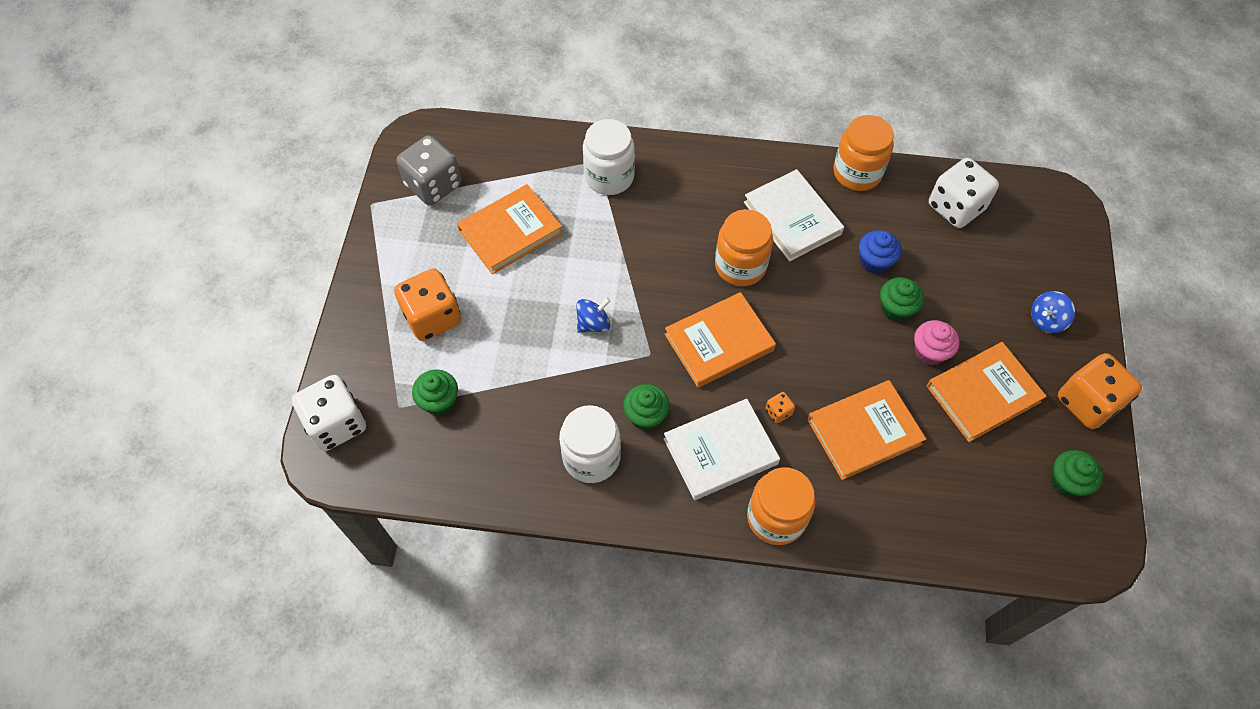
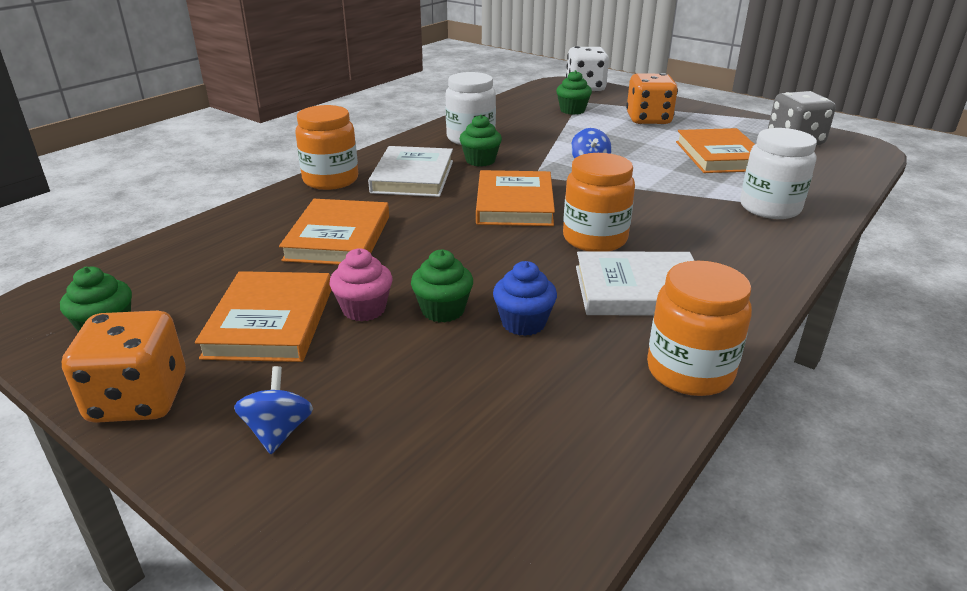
camera: 120 degrees right, 30 degrees down
(778, 412) = (413, 207): orange dice -> none
(955, 207) = (555, 443): white dice -> none

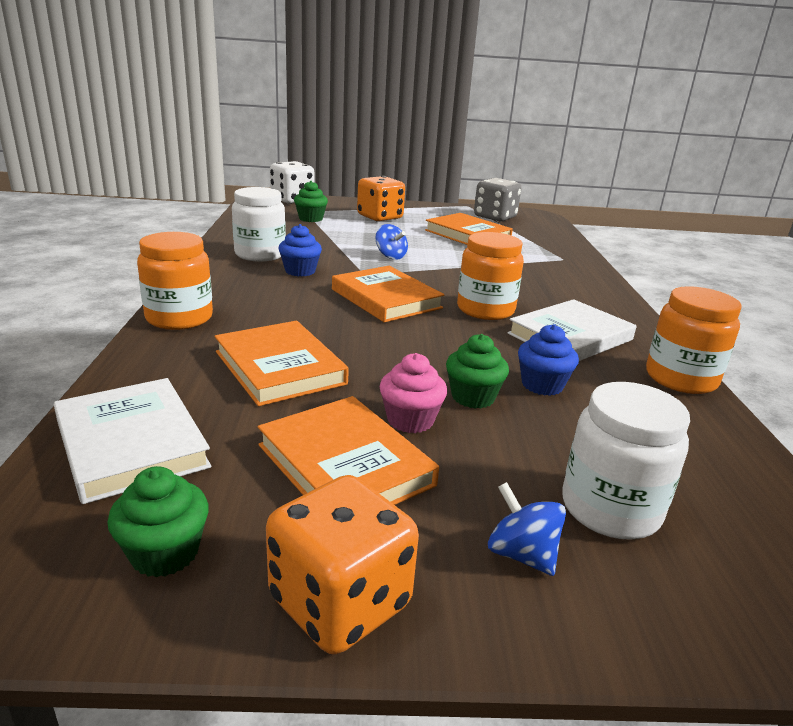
camera: 40 degrees left, 5 degrees down
(413, 176) = (261, 297): white book -> white book (131, 443)
(480, 161) = (300, 271): green cupcake -> blue cupcake
(770, 208) = (550, 262): white jar -> white jar (610, 509)

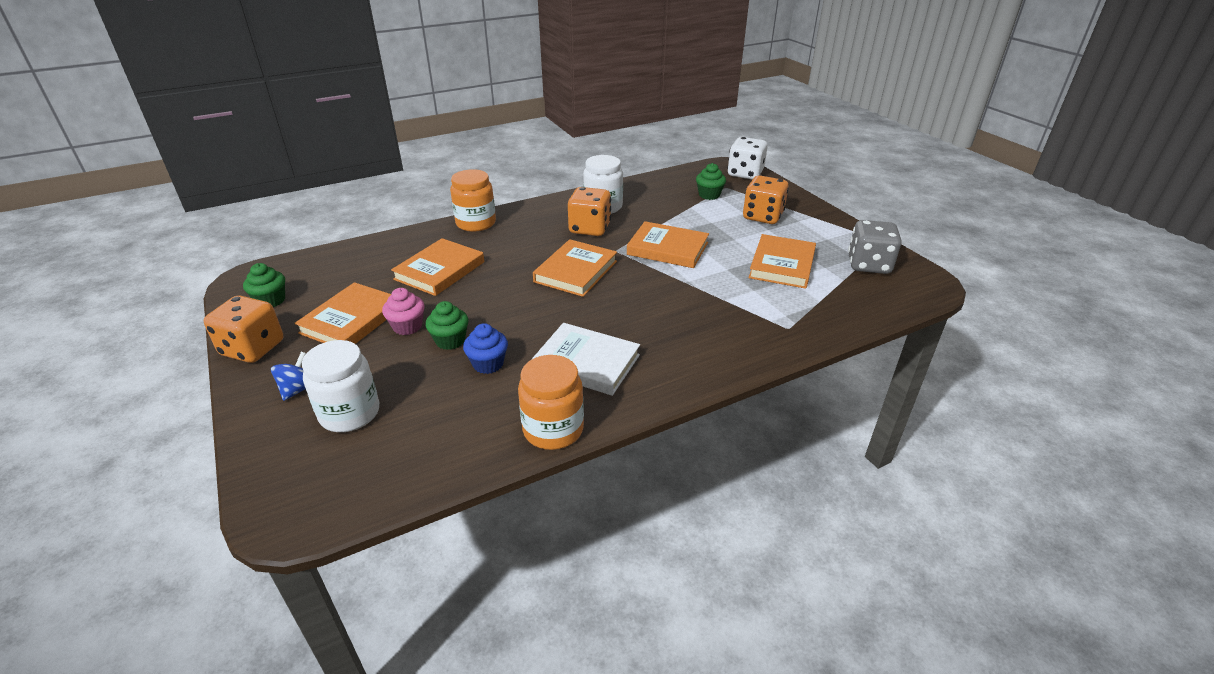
camera: 65 degrees right, 10 degrees up
(131, 443) = (342, 263): white book -> none
(300, 271) = (590, 228): blue cupcake -> orange dice
(390, 256) = (667, 248): blue spinning top -> orange book
(485, 310) = (600, 314): orange jar -> none

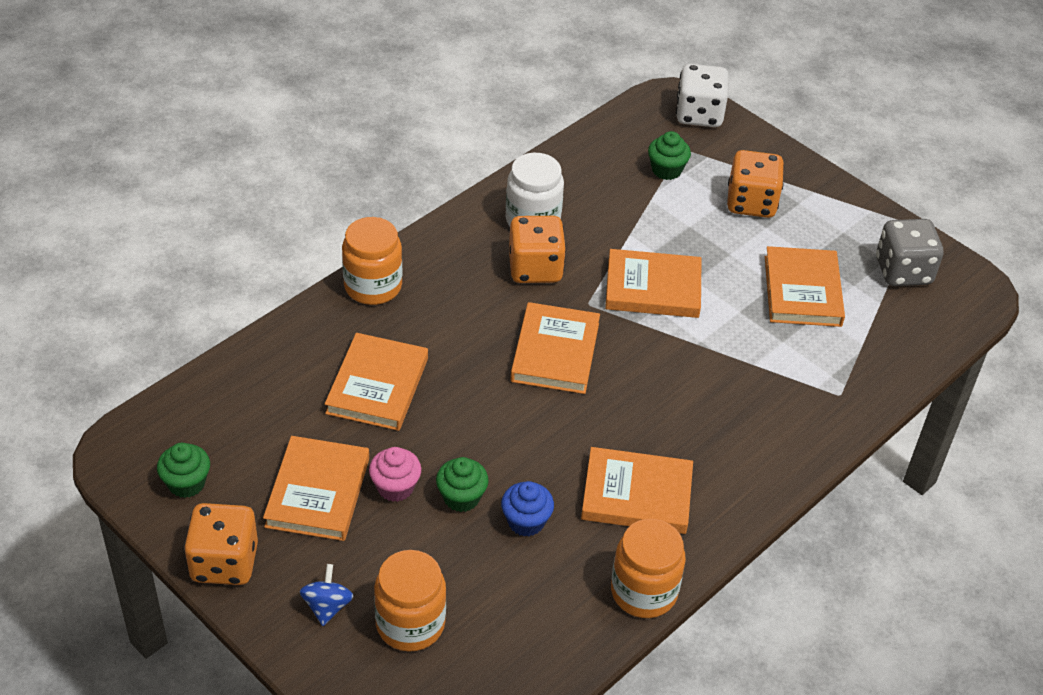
camera: 20 degrees left, 10 degrees up
(350, 413) = (410, 624): white jar -> orange jar
(586, 362) = (636, 495): white book -> orange book

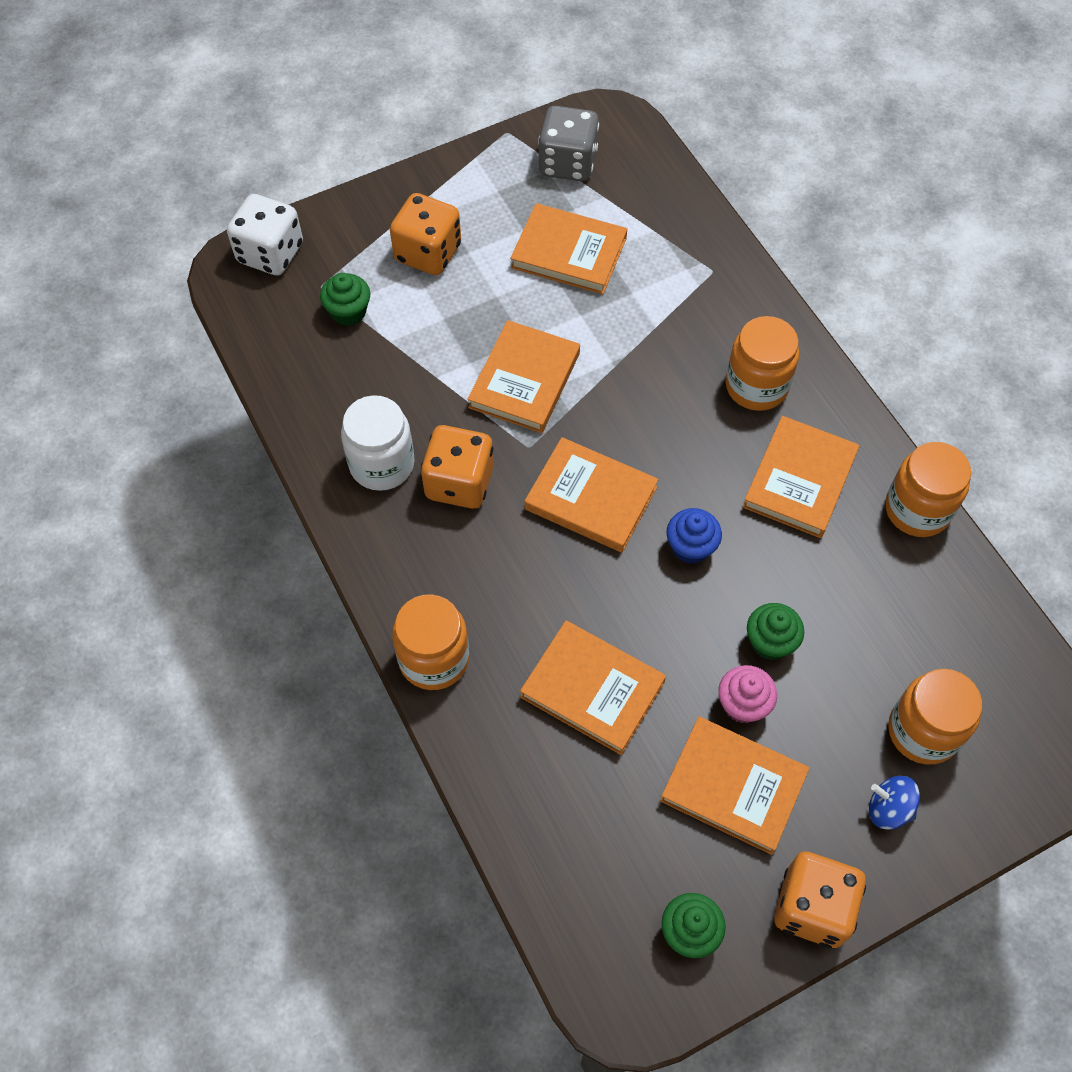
camera: 70 degrees left, 15 degrees up
(526, 521) = (813, 589): blue cupcake -> blue cupcake (690, 547)
(725, 447) = (756, 386): none -> orange jar

